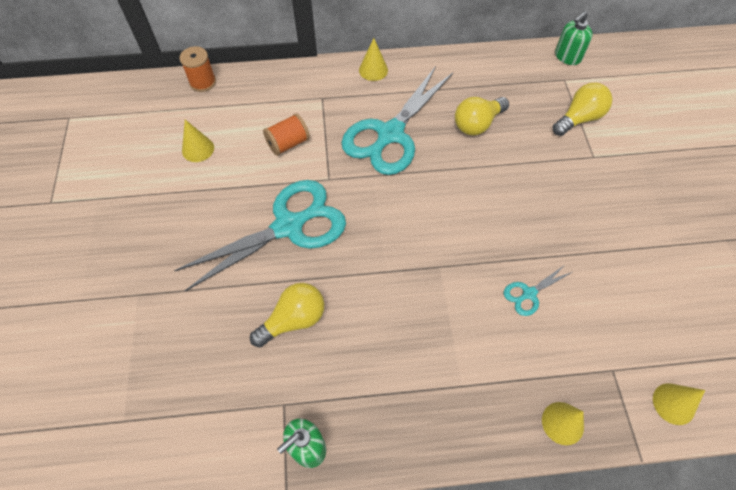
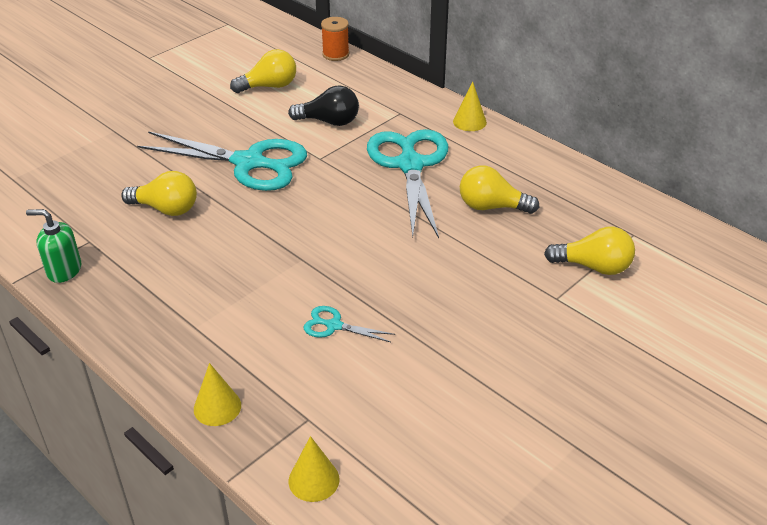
camera: 50 degrees right, 20 degrees down
(198, 149) = (269, 86): yellow cone -> yellow light bulb
(288, 143) = (329, 121): orange spool -> black light bulb
(390, 134) = (410, 165): turquoise scissors -> turquoise scissors turned 90 degrees clockwise
(567, 57) = (668, 223): green soap dispenser -> none

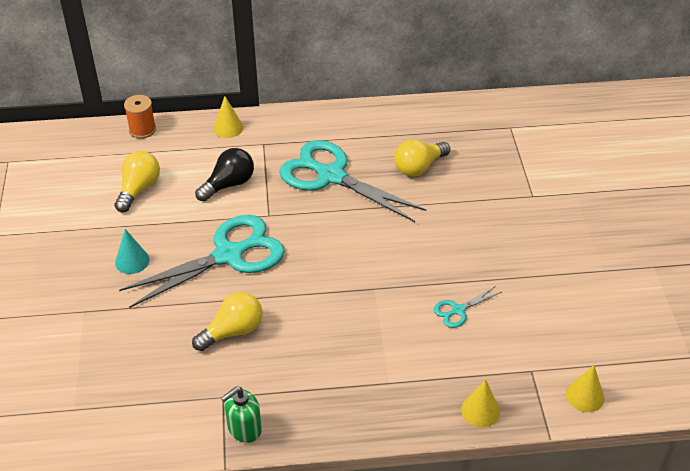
camera: 50 degrees left, 5 degrees up
(189, 123) = (132, 261): none -> turquoise cone
(469, 122) = (316, 118): yellow cone -> yellow cone (228, 128)
(593, 267) = (521, 162): yellow light bulb -> none

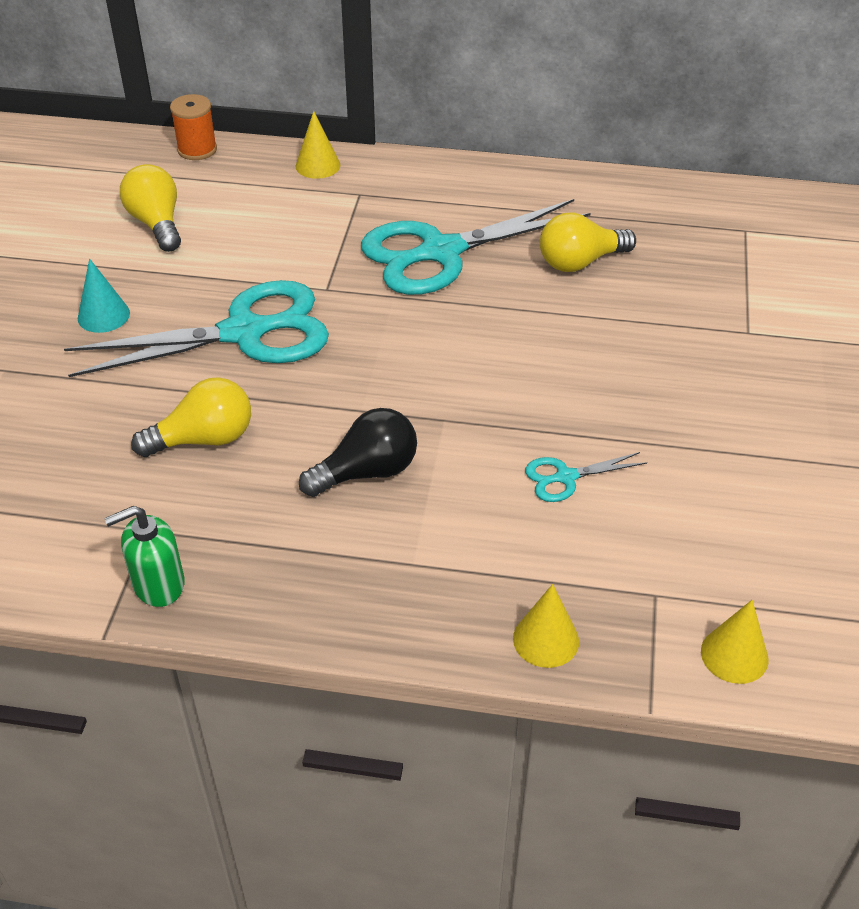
camera: 15 degrees right, 0 degrees up
(138, 189) = (157, 224): yellow light bulb -> yellow light bulb turned 60 degrees counterclockwise
(228, 184) = (286, 238): black light bulb -> black light bulb (367, 472)
(331, 176) = (441, 252): turquoise scissors -> turquoise scissors turned 75 degrees counterclockwise

